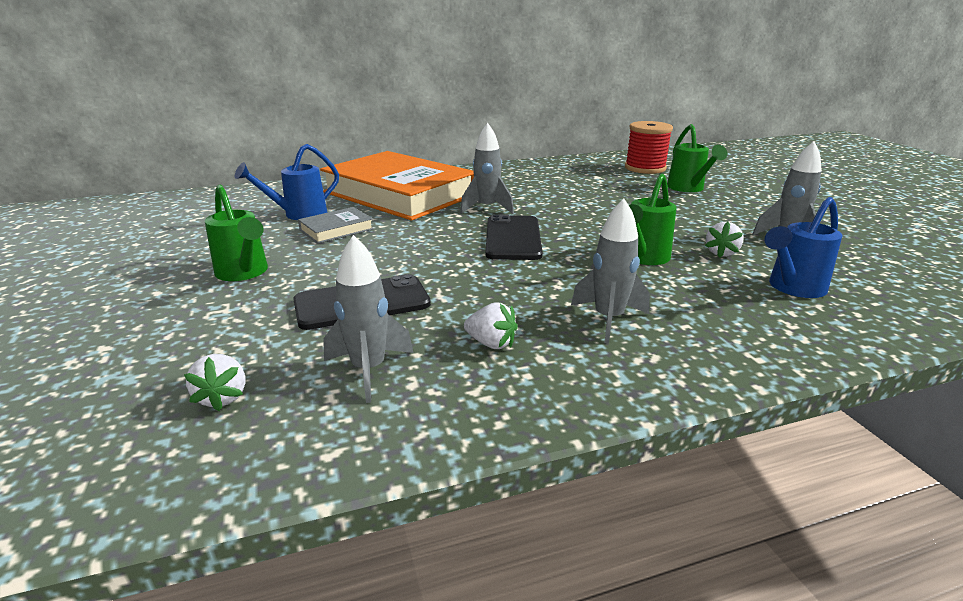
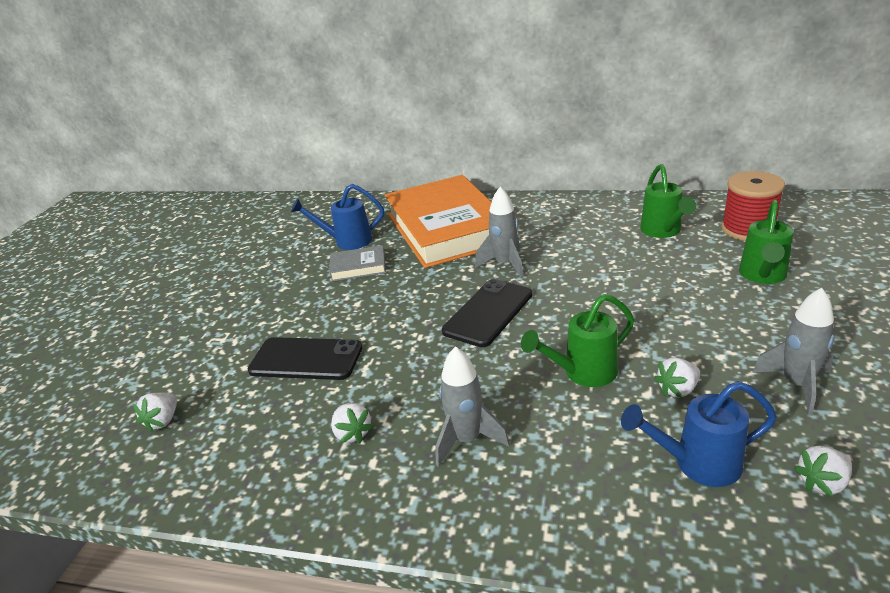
camera: 35 degrees right, 5 degrees up
(244, 273) = (260, 303): green watering can -> green watering can (663, 231)
(369, 370) = (255, 429): grey rocket -> none
(872, 278) = (822, 483): none -> white strawberry

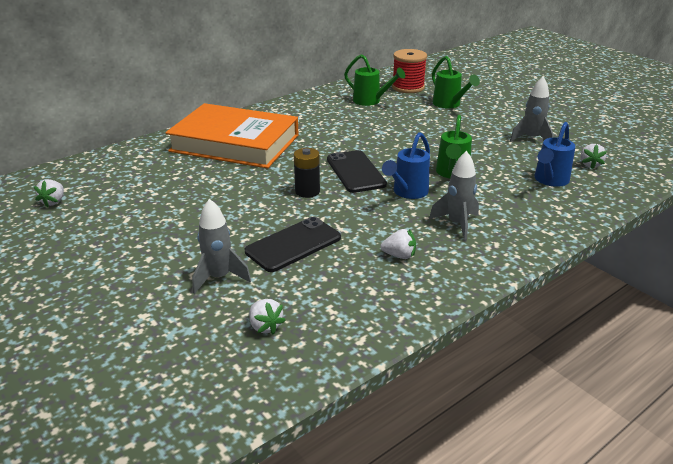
camera: 55 degrees left, 0 degrees up
(347, 241) = (170, 178): blue watering can -> blue watering can (407, 192)
(358, 267) = (216, 187): grey book -> none
(410, 311) = (307, 191): none -> black battery
(505, 264) = (316, 147): grey rocket -> grey rocket (219, 277)
(677, 390) = (498, 160): white strawberry -> white strawberry (54, 202)

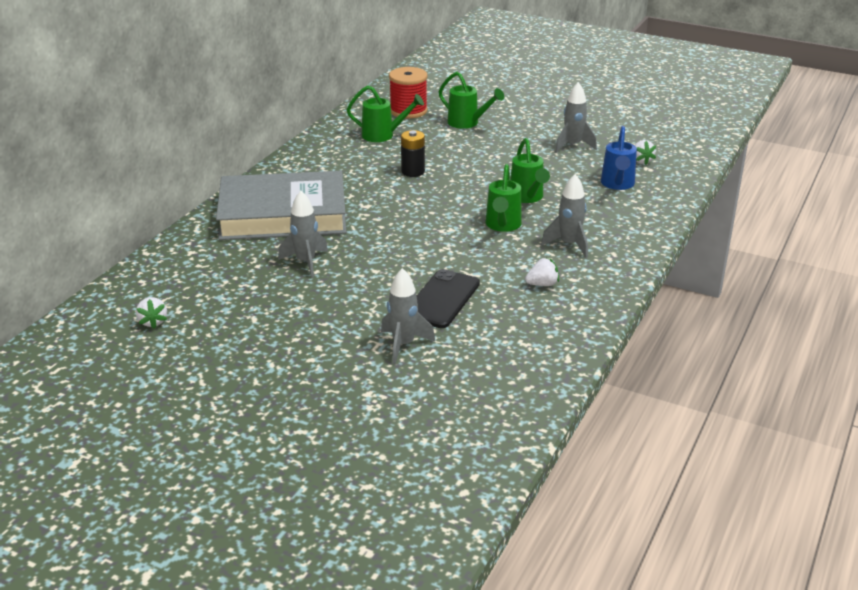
camera: 25 degrees left, 0 degrees up
(213, 184) = (306, 262): none -> grey rocket
(235, 143) = (283, 214): orange book -> grey book
(265, 326) = (482, 371): white strawberry -> none
(307, 191) = (408, 247): black battery -> black battery (413, 171)
(355, 172) = (436, 217): black phone -> none
(407, 192) = (502, 225): blue watering can -> green watering can

